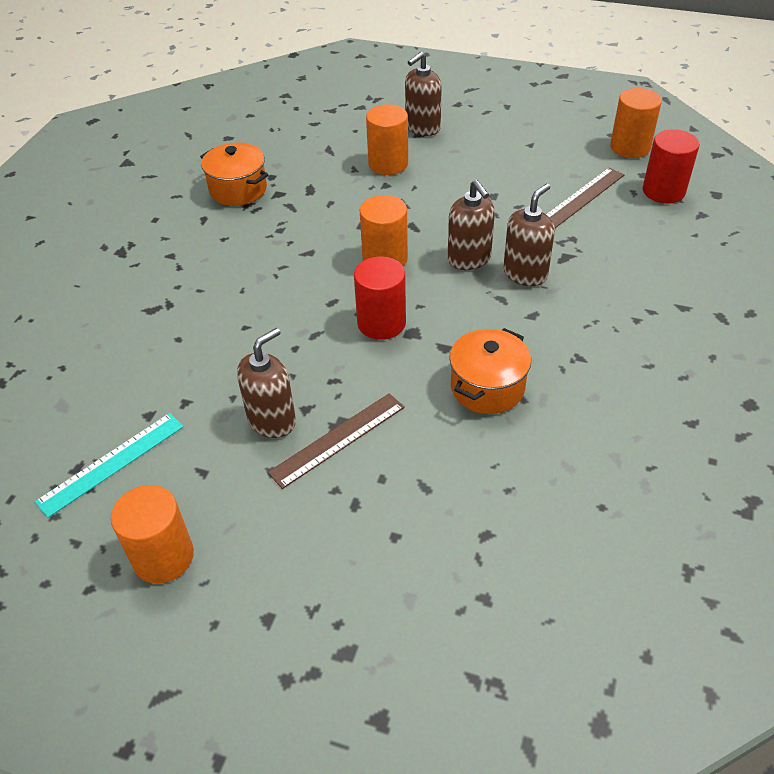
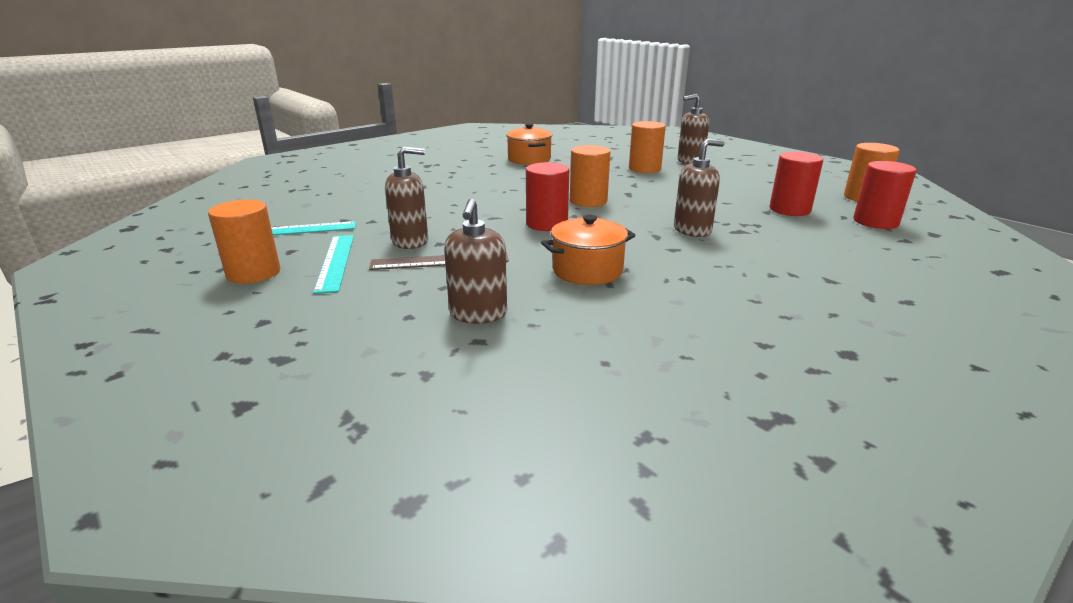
camera: 30 degrees right, 20 degrees down
(231, 494) = (336, 262): none -> turquoise ruler
(469, 259) = (653, 214): brown soap dispenser -> brown soap dispenser (478, 314)
(582, 197) = (789, 209): brown ruler -> red cylinder

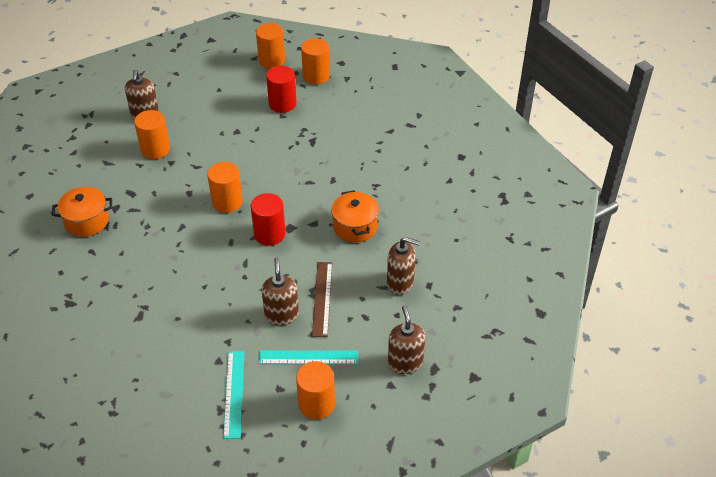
camera: 80 degrees left, 20 degrees up
(692, 230) = (304, 162): brown soap dispenser -> brown soap dispenser (405, 362)
(875, 222) = (316, 76): red cylinder -> orange cylinder

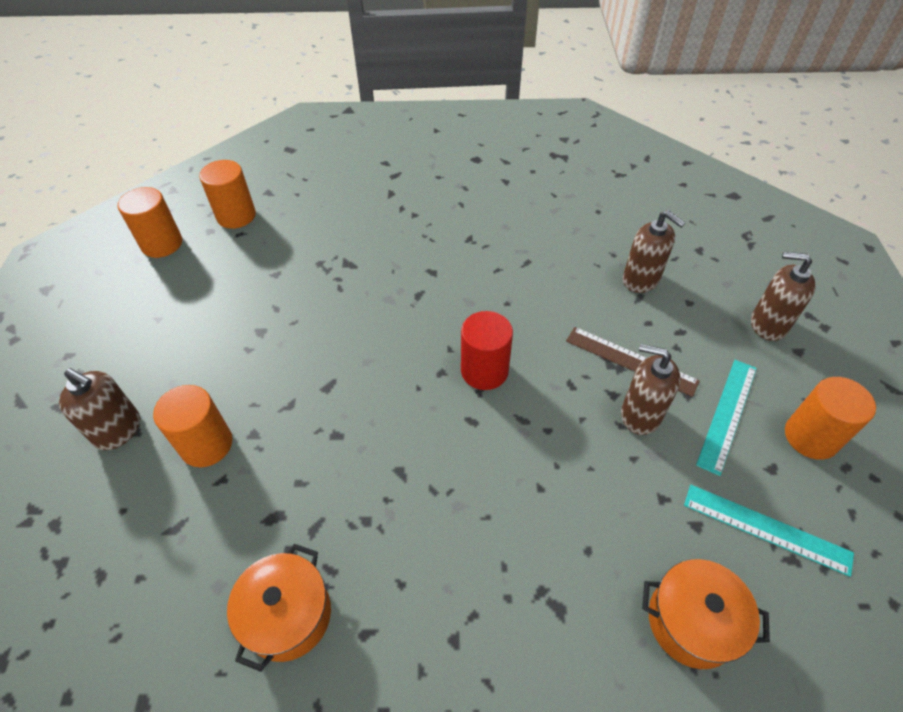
camera: 60 degrees left, 5 degrees up
(227, 202) = (390, 395): orange cylinder -> none
(282, 104) = (254, 265): red cylinder -> none
(355, 227) = (526, 283): orange pot -> orange pot (691, 622)
(400, 283) = (641, 280): brown soap dispenser -> brown soap dispenser turned 90 degrees clockwise

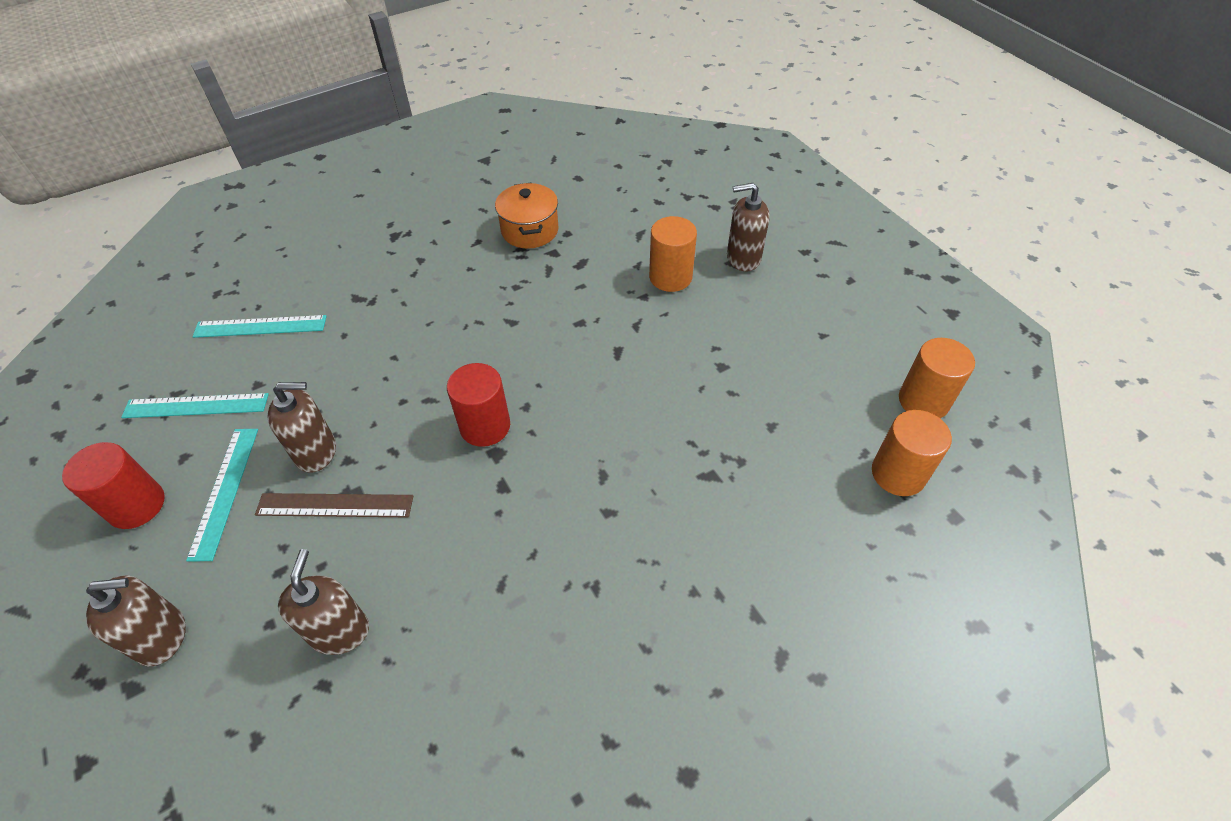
camera: 150 degrees right, 0 degrees up
(641, 280) = (339, 631): brown soap dispenser -> brown soap dispenser turned 75 degrees clockwise
(691, 622) = (260, 327): orange pot -> turquoise ruler
(811, 437) = (136, 505): orange cylinder -> red cylinder

